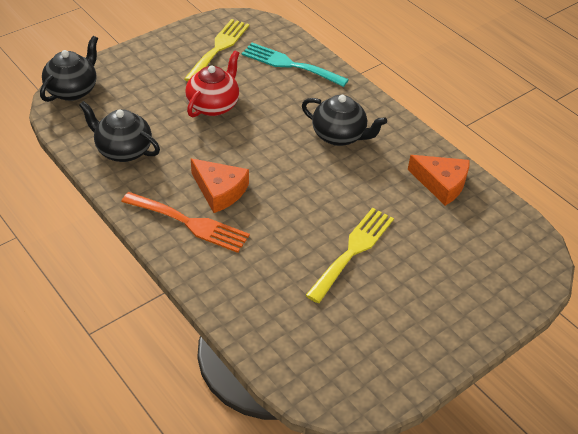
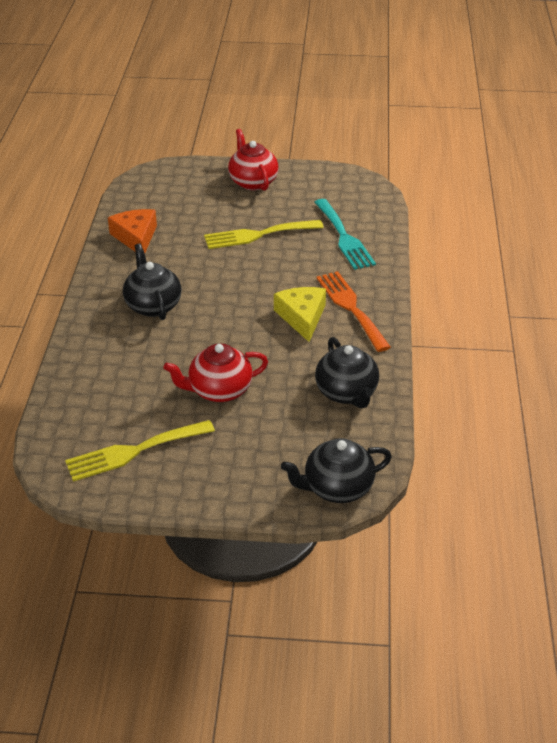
camera: 135 degrees left, 5 degrees down
(220, 191) = (302, 317): orange cheese -> yellow cheese
(289, 64) = (95, 391): turquoise fork -> turquoise fork (344, 237)
(445, 317) = (253, 182): none -> red teapot

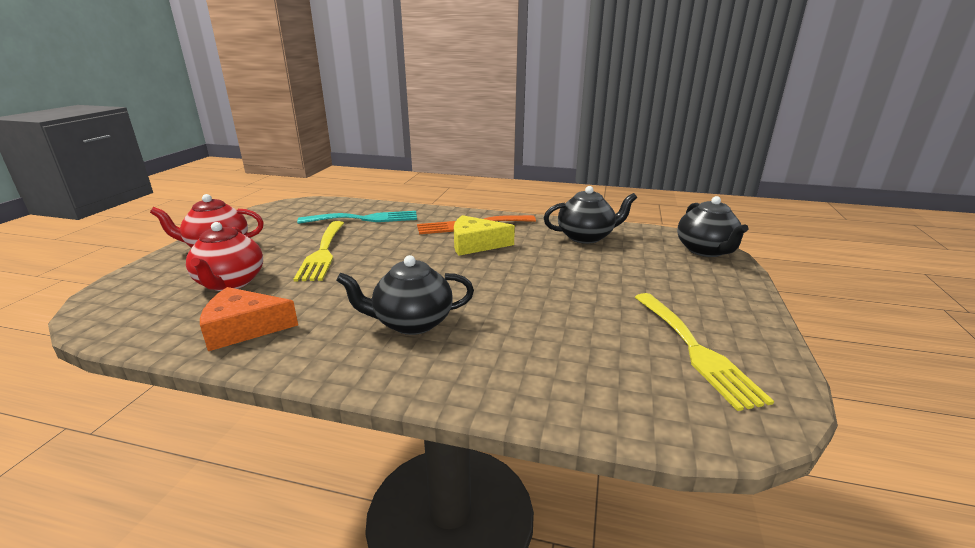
camera: 80 degrees left, 15 degrees down
(219, 390) = (582, 291): red teapot -> red teapot (230, 283)

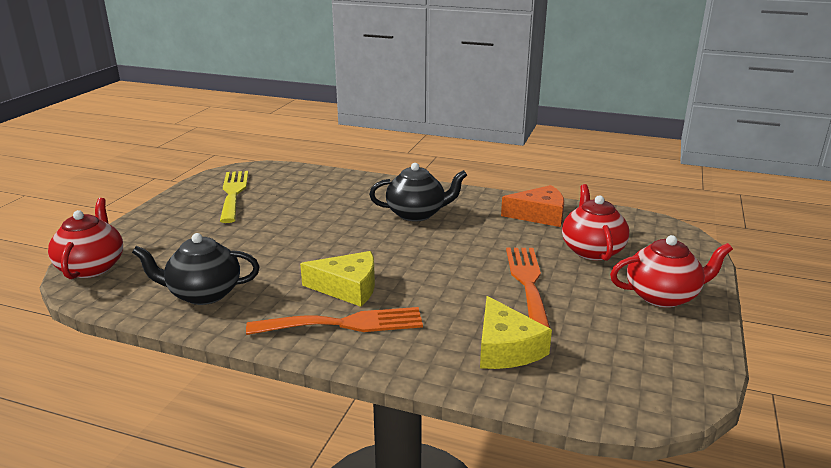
camera: 175 degrees left, 0 degrees up
(323, 253) = (527, 283): yellow fork -> orange fork
(365, 219) = (506, 348): turquoise fork -> yellow cheese
(706, 251) = (92, 267): black teapot -> red teapot

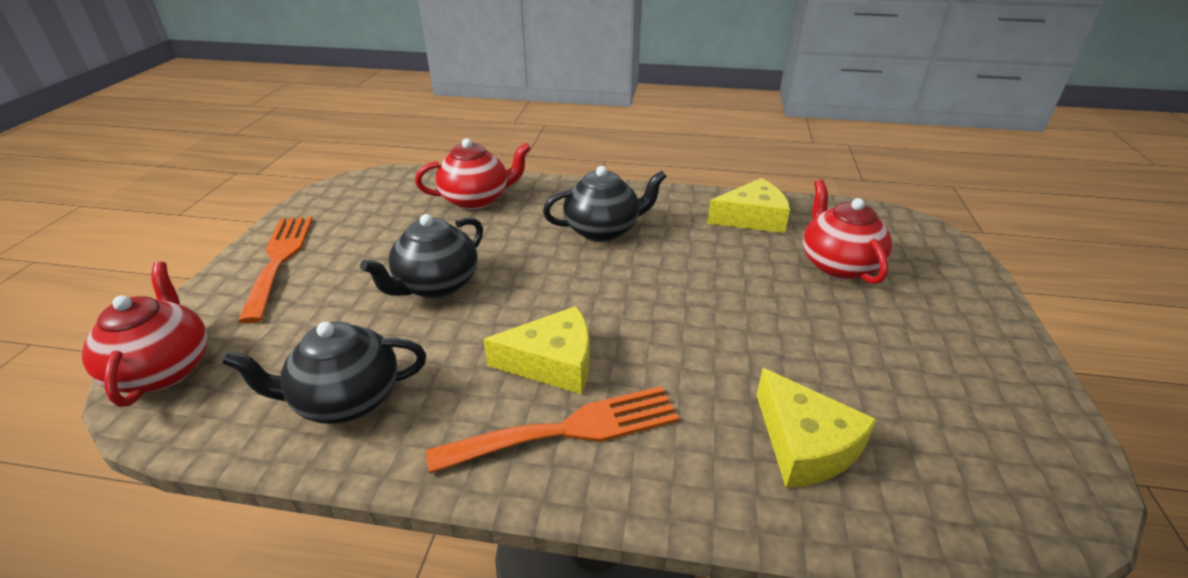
camera: 10 degrees left, 10 degrees up
(233, 193) = (353, 219): yellow fork -> none
(281, 237) = (436, 285): none -> black teapot
(527, 283) = (784, 325): orange fork -> orange fork (279, 260)
(539, 215) = (752, 218): orange cheese -> yellow cheese
(663, 296) = (955, 327): red teapot -> red teapot (476, 199)

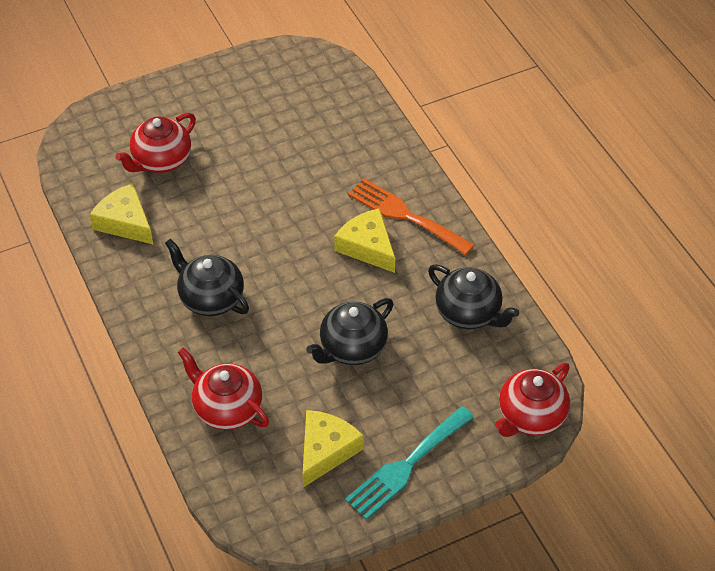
camera: 125 degrees left, 15 degrees up
(279, 260) = (406, 466): orange fork -> turquoise fork
(436, 285) = (352, 348): black teapot -> black teapot turned 135 degrees clockwise
(805, 444) = (339, 133): yellow cheese -> yellow cheese (326, 450)

